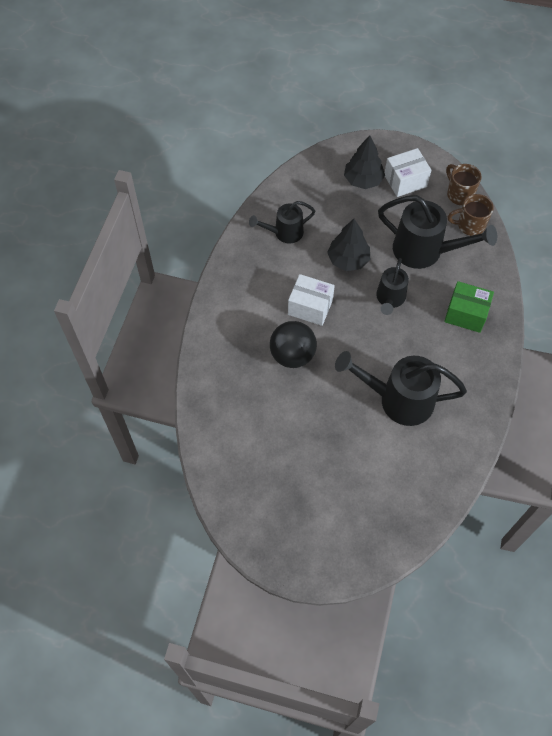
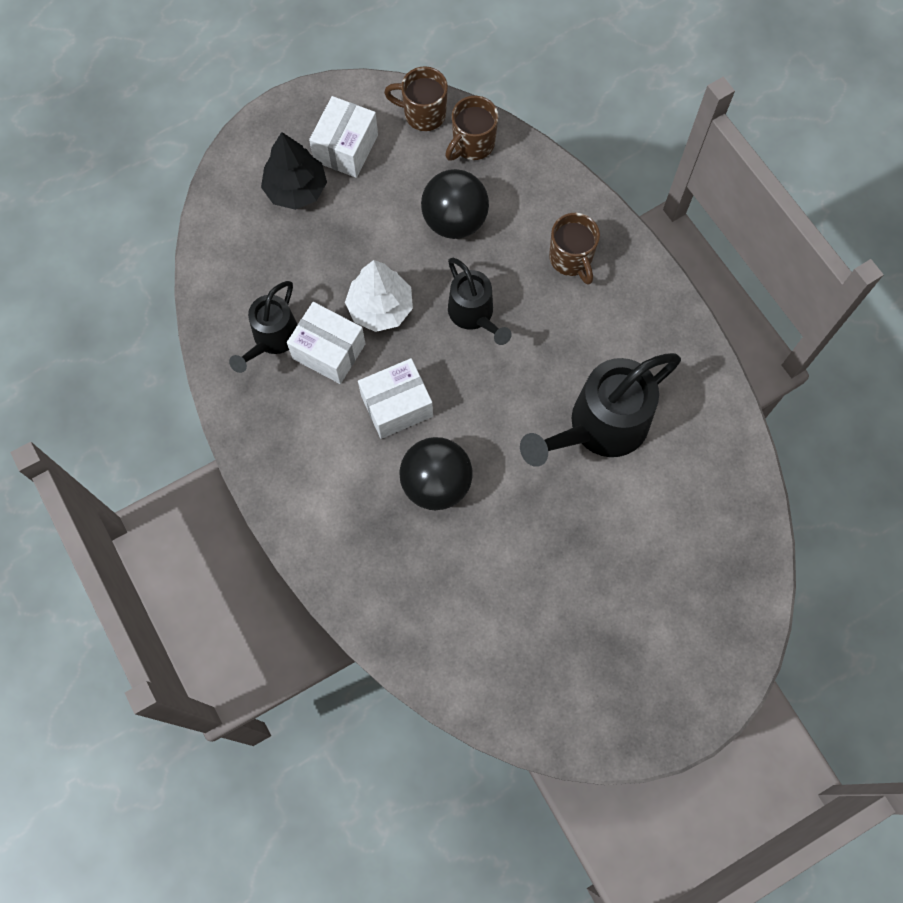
camera: 45 degrees left, 10 degrees up
(304, 258) = (329, 351): none -> white box
(348, 260) = (380, 308): black tree -> white tree
(425, 251) = (454, 220): black watering can -> black ball
(466, 314) = (571, 259): green box -> brown mug

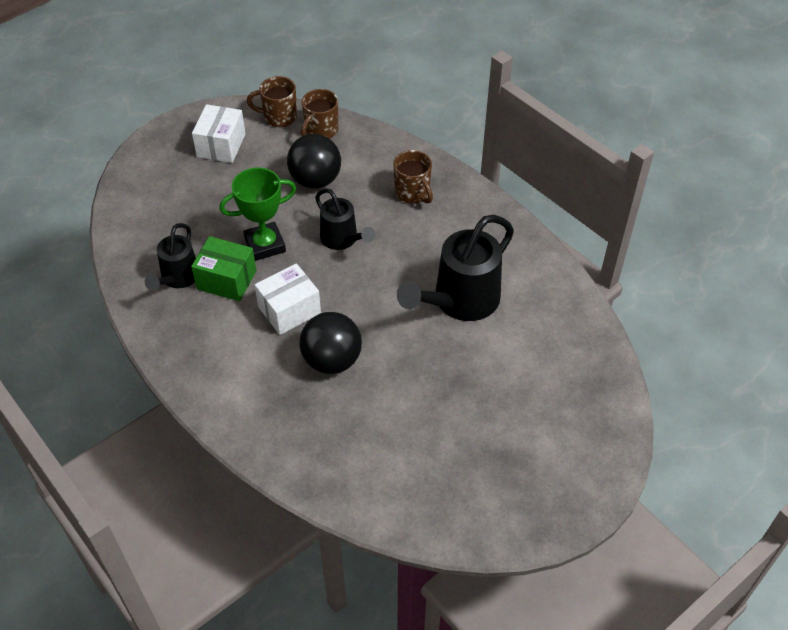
camera: 10 degrees left, 20 degrees down
(296, 189) = (185, 176): black tree -> none
(329, 351) = (226, 280): white box -> green box
(380, 308) = (265, 245): white tree -> green trophy

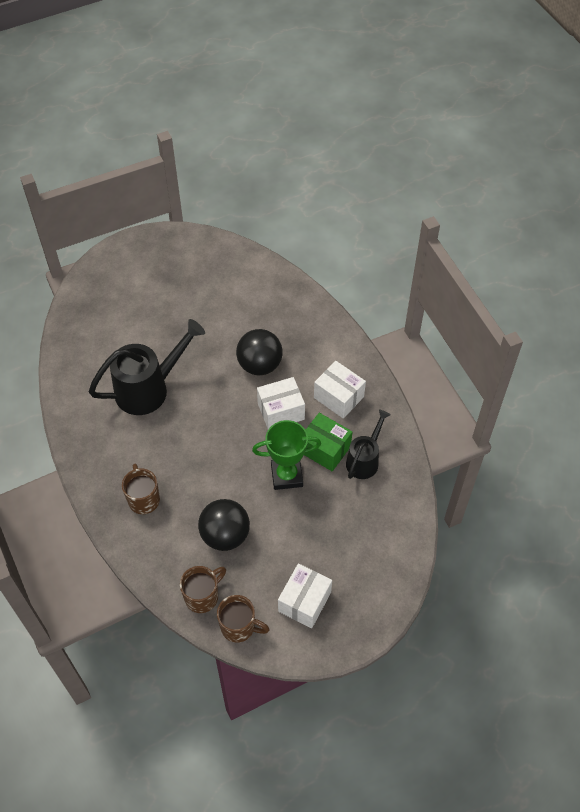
camera: 165 degrees left, 5 degrees up
(220, 342) = (338, 397): none -> white box
(342, 239) = (220, 465): black watering can -> none

